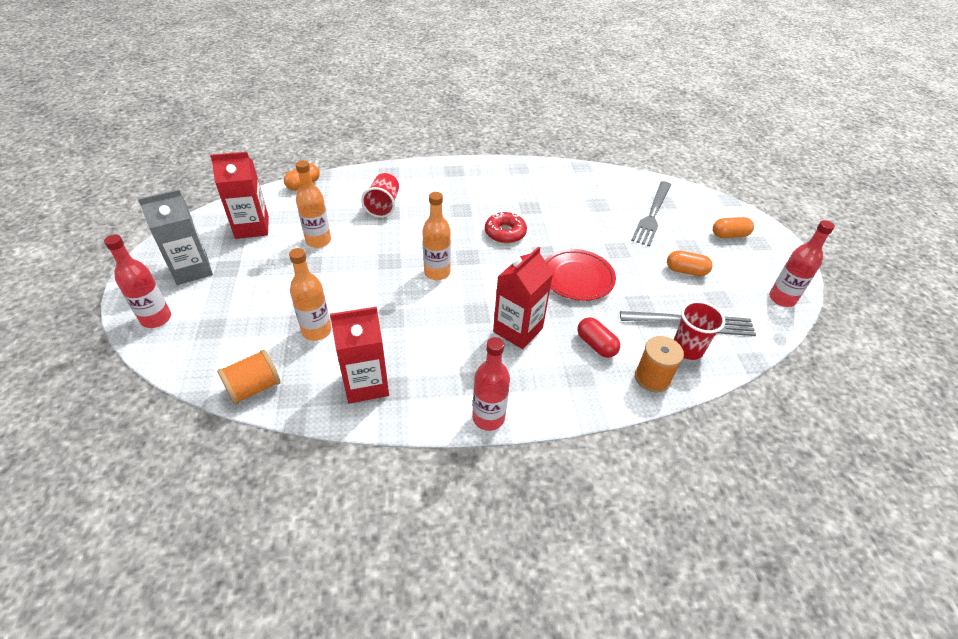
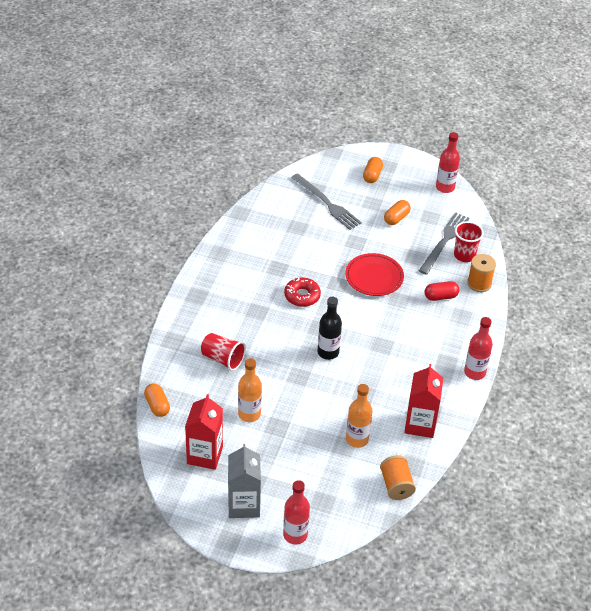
camera: 65 degrees left, 0 degrees up
(437, 272) = (328, 352): orange bottle -> black bottle
(518, 330) = (409, 330): red carton -> none

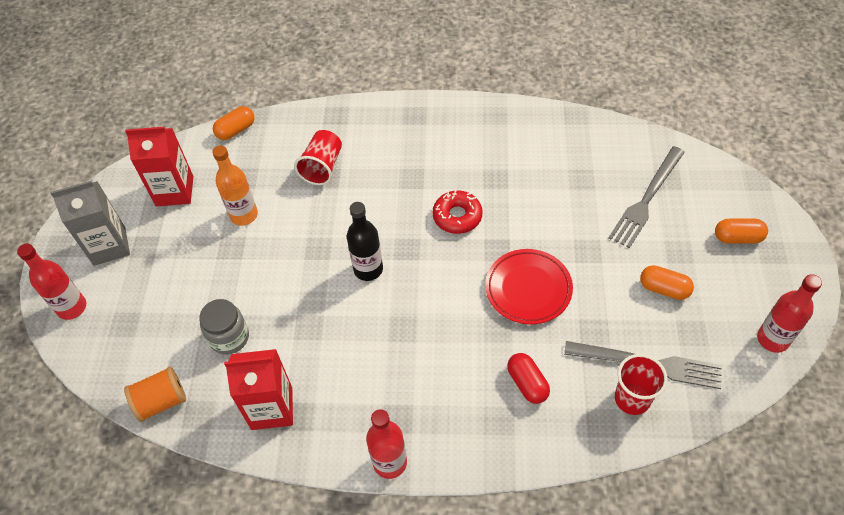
camera: 80 degrees right, 10 degrees up
(357, 439) = (229, 337): orange bottle -> grey jar
(479, 283) = (580, 433): orange spool -> none

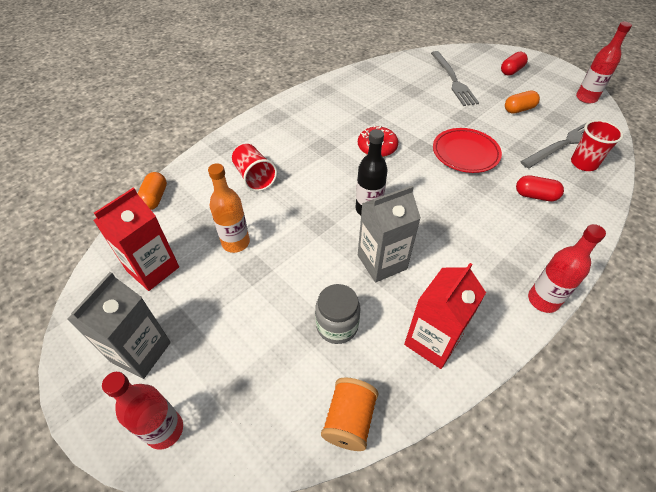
camera: 50 degrees left, 5 degrees down
(318, 321) = (382, 262): none -> grey carton
(737, 238) = (511, 71): orange capsule -> red capsule

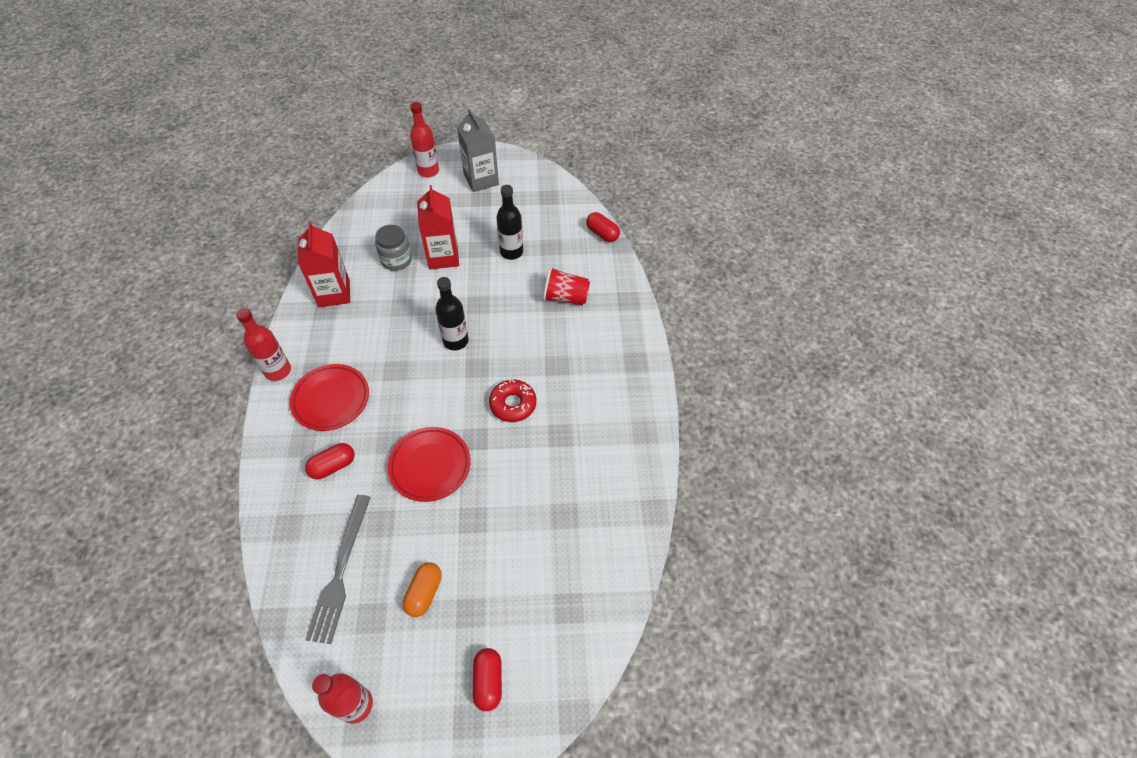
camera: 130 degrees right, 5 degrees up
(153, 269) = (534, 206): red carton -> red carton (443, 257)
(155, 198) = (602, 234): orange capsule -> red capsule
(236, 243) = (511, 252): orange bottle -> black bottle
(349, 420) = (348, 231): orange spool -> none
(382, 262) = (407, 312): grey carton -> none
(453, 80) = (539, 582): grey fork -> none
(507, 240) = (331, 399): none -> red plate
(583, 163) = (306, 554): red cup -> none

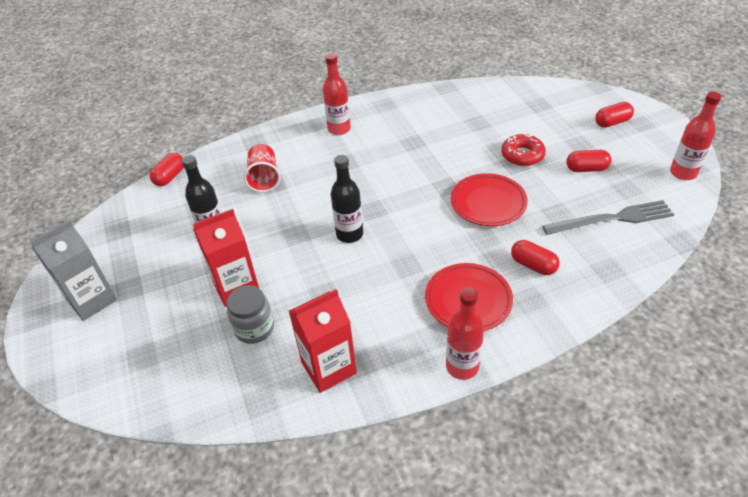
camera: 105 degrees left, 10 degrees down
(424, 593) = (586, 169): orange capsule -> red capsule
(428, 171) = (78, 363): red bottle -> red bottle (339, 129)
(513, 404) = (399, 175): red donut -> red donut (522, 155)

